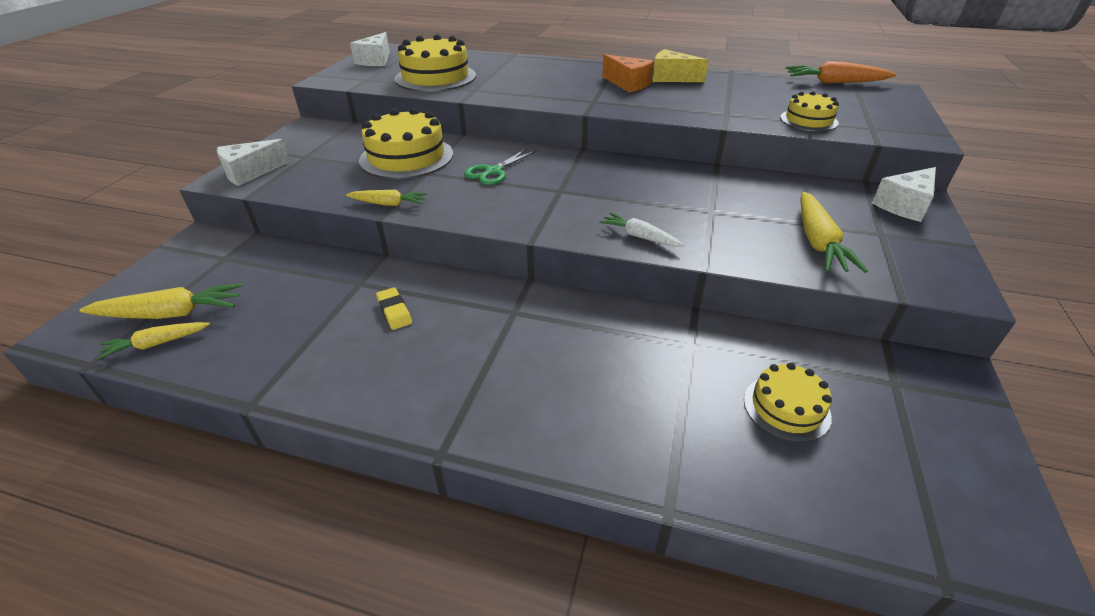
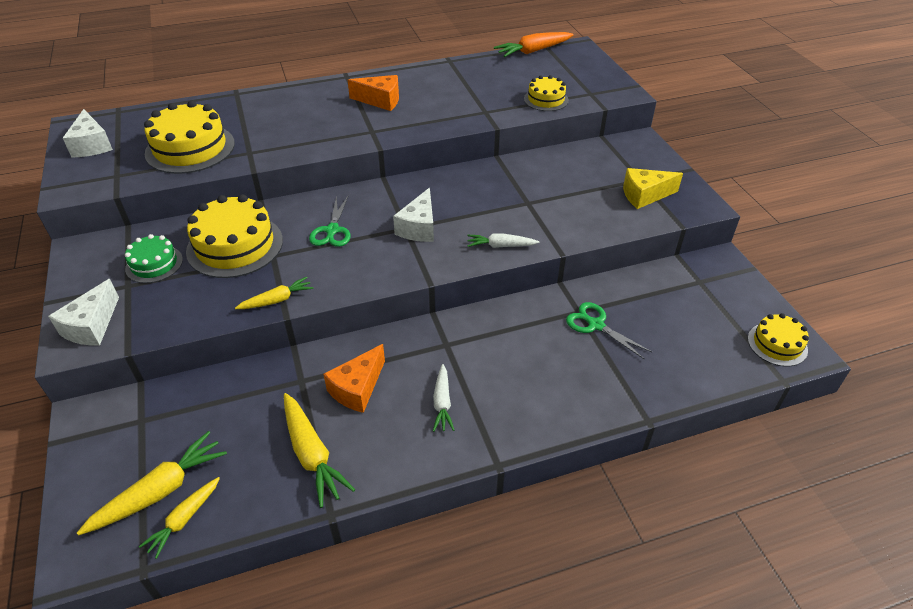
camera: 35 degrees left, 5 degrees up
(338, 150) = (154, 264): none -> green cake
(394, 311) = (357, 388): yellow eraser -> orange cheese
(452, 362) = (442, 403): none -> white carrot
(671, 78) = (409, 82): yellow cheese -> yellow cheese (644, 195)
(699, 368) = (596, 325): none -> green scissors
(786, 408) = (659, 326): yellow cake -> yellow cake (777, 344)
(818, 242) = (610, 202): yellow carrot -> yellow carrot (312, 454)
(904, 205) = (637, 150): white cheese -> white cheese (419, 227)

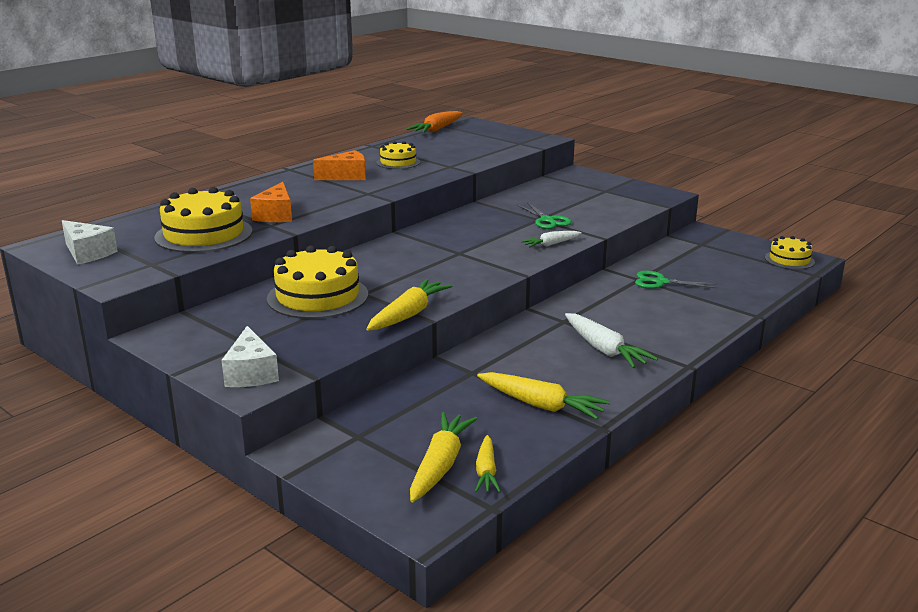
camera: 30 degrees left, 20 degrees down
(154, 264) = (253, 325): green cake -> none
(277, 300) = (409, 314): yellow carrot -> yellow carrot, size x1.61
(332, 230) = (396, 268): green scissors -> green scissors (547, 220)
(357, 388) = (526, 362): orange cheese -> orange cheese (276, 215)
(419, 227) = (470, 250): white cheese -> none
(442, 403) = (604, 350): white carrot -> white carrot, size x1.61
(546, 99) = (489, 152): yellow cake -> yellow cake (398, 162)
(644, 195) = (620, 197): yellow cheese -> none

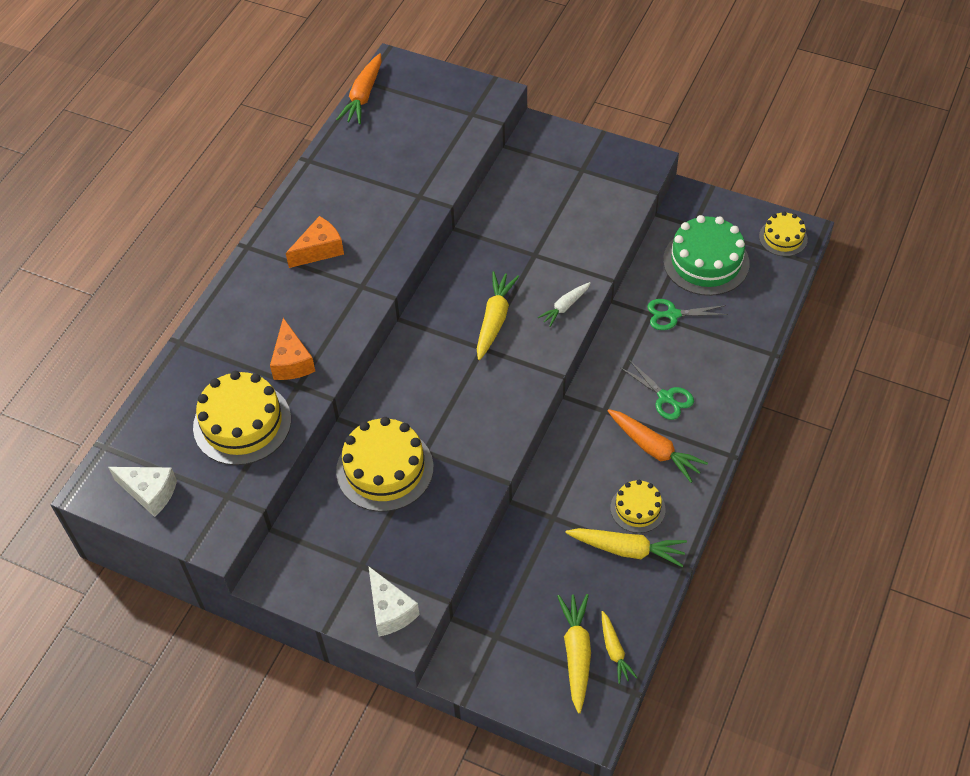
camera: 15 degrees left, 30 degrees up
(398, 162) = (359, 200): yellow cake -> yellow cake (637, 508)
(409, 314) = (482, 477): yellow carrot -> yellow carrot (494, 319)
(547, 220) = (544, 255): green scissors -> green scissors (665, 397)
(604, 350) = (654, 449): white carrot -> orange carrot
(706, 261) = (706, 262): none -> green cake

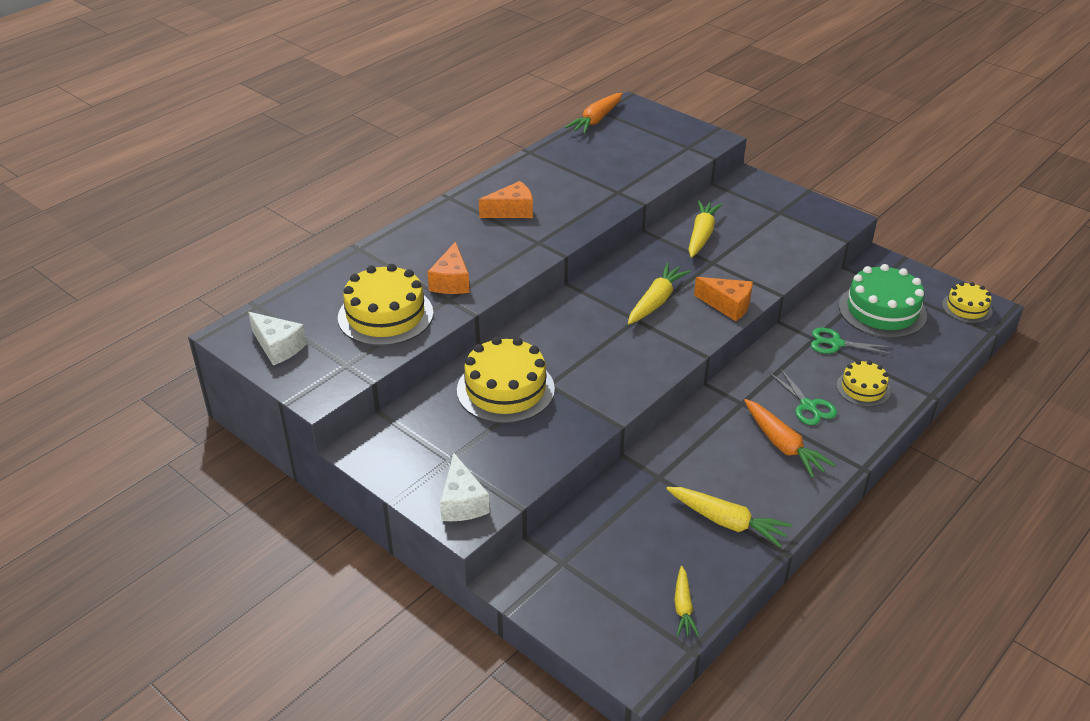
camera: 15 degrees right, 15 degrees down
(565, 307) = (727, 305): white carrot -> orange cheese
(576, 653) = (641, 599): yellow carrot -> yellow carrot (701, 235)
(637, 508) = (749, 490): yellow cake -> yellow cake (863, 388)

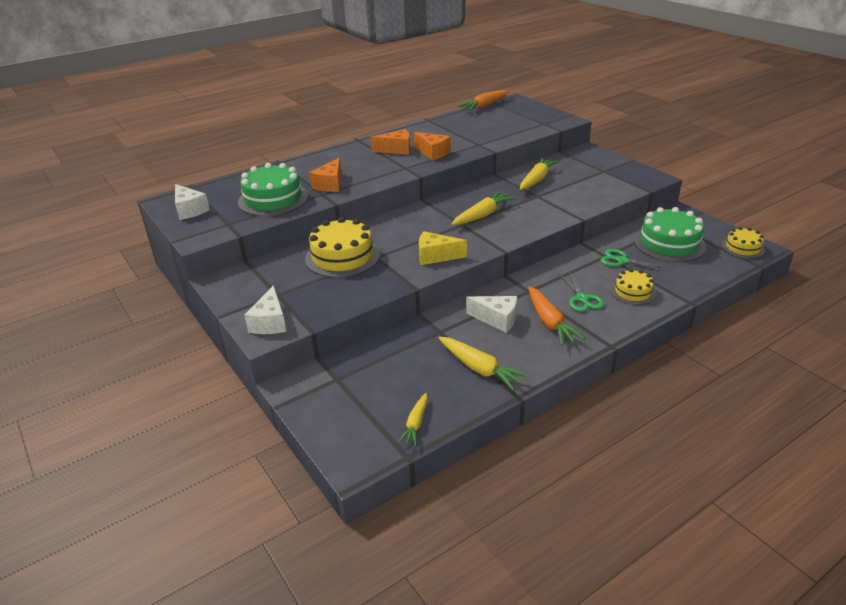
camera: 15 degrees right, 5 degrees down
(385, 315) = (273, 199): yellow cake -> green cake
(624, 374) = (436, 256): none -> yellow cheese
(720, 449) = (497, 319): none -> white cheese
(727, 305) = (537, 222): orange cheese -> orange cheese (433, 153)

